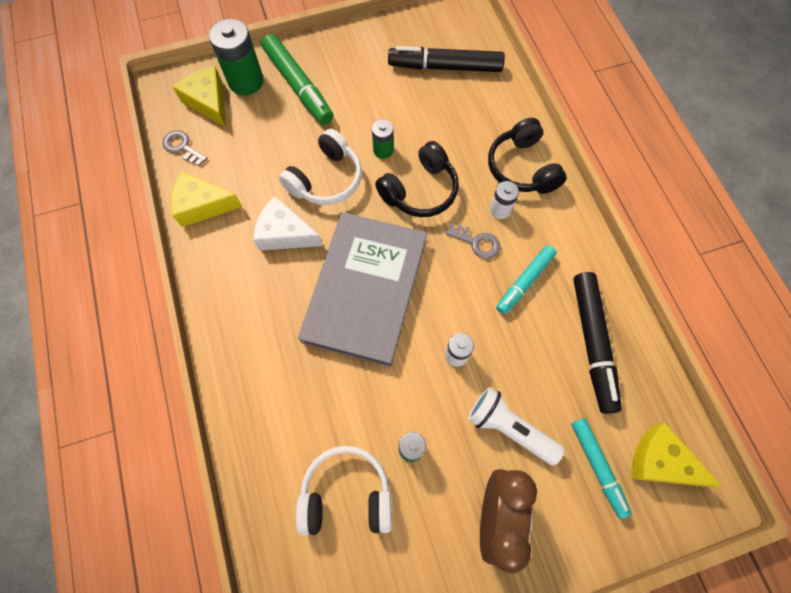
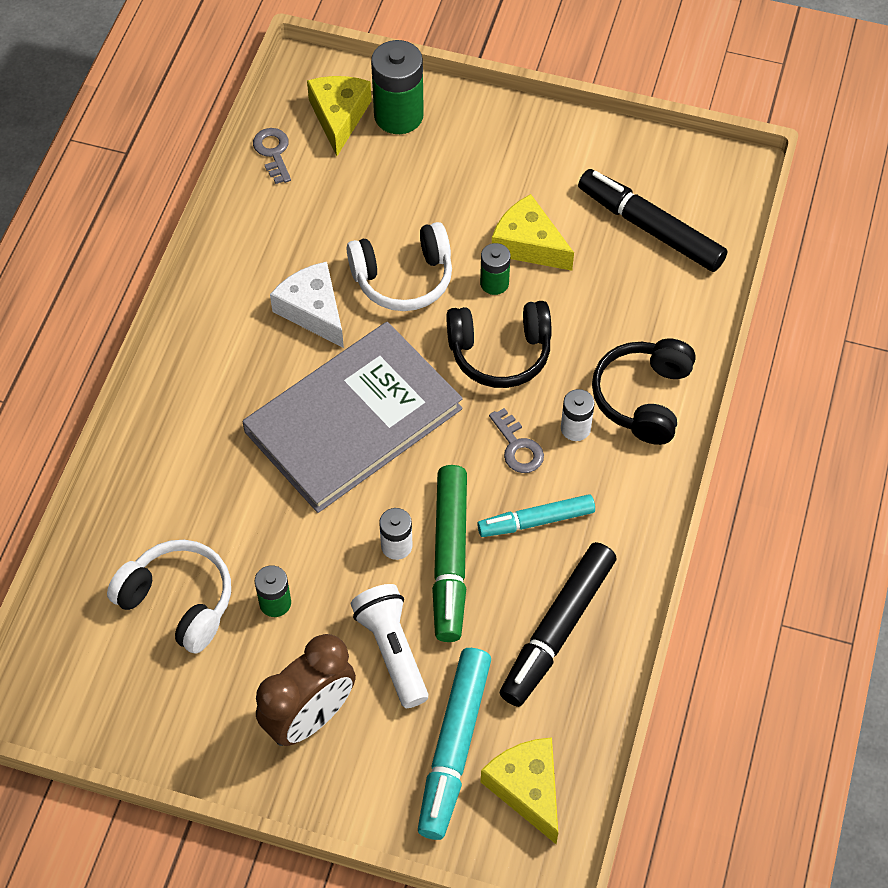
camera: 35 degrees right, 10 degrees down
(202, 205) = (248, 229): yellow cheese -> yellow cheese (528, 244)
(298, 86) = (454, 154): green marker -> green marker (450, 559)
(597, 467) = (454, 747): turquoise marker -> turquoise marker, size x1.55

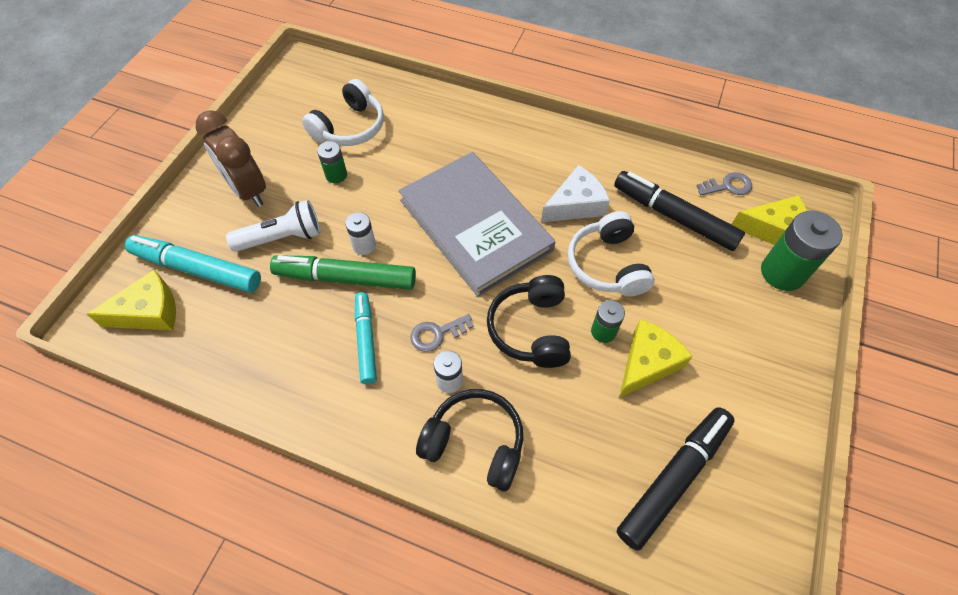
camera: 95 degrees right, 0 degrees up
(557, 630) = (267, 346): black marker -> black marker (674, 216)

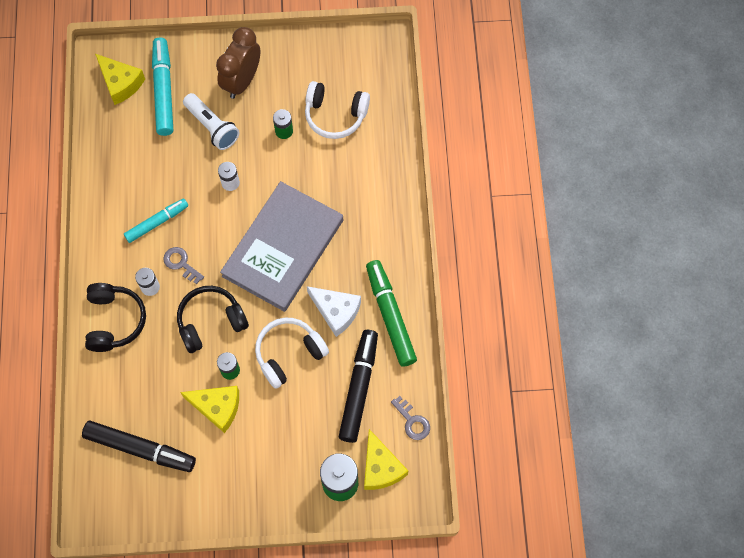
camera: 65 degrees right, 10 degrees up
(346, 278) = (198, 185): green marker -> green marker (390, 315)

